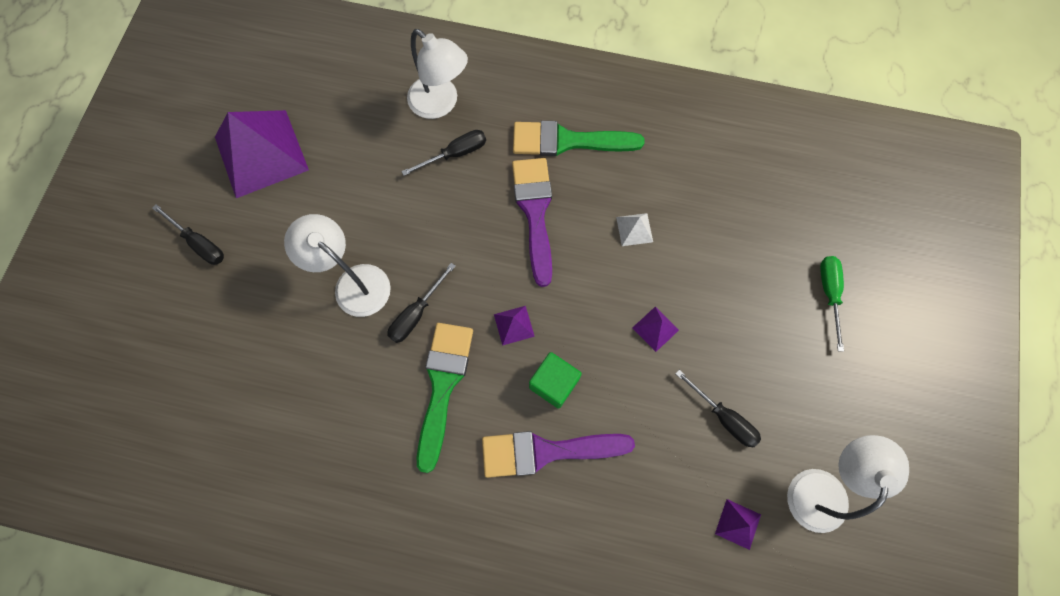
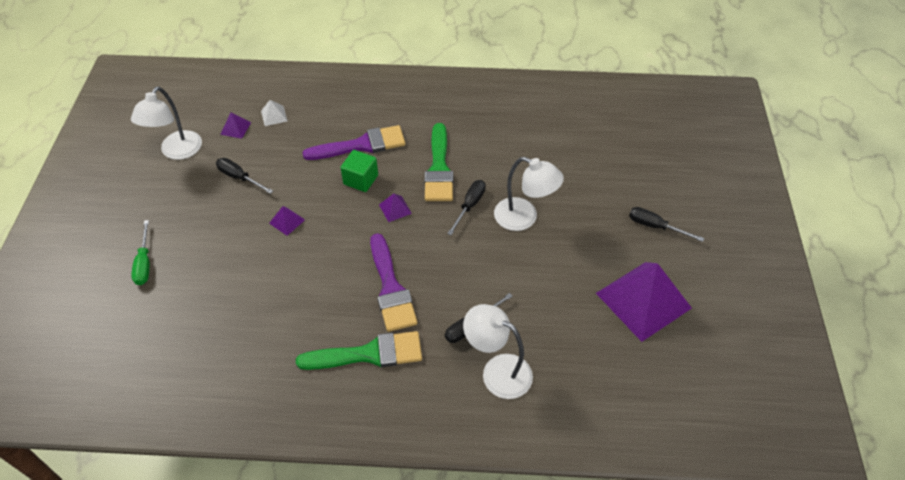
camera: 170 degrees right, 20 degrees down
(634, 229) = (304, 287): white pyramid -> white pyramid (274, 116)

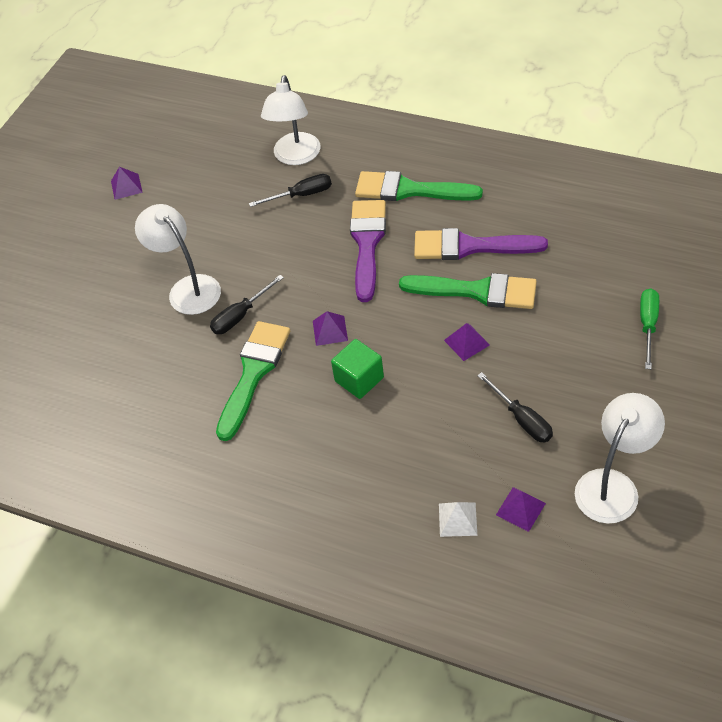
camera: 155 degrees left, 0 degrees up
(285, 264) = (477, 291): none -> green brush
(361, 145) = (341, 433): purple brush -> purple brush (470, 246)
(497, 371) = (295, 157): white lamp -> white lamp turned 45 degrees clockwise
(643, 300) = (126, 186): purple pyramid -> purple pyramid, size x0.41
(655, 226) = (57, 250): black screwdriver -> none

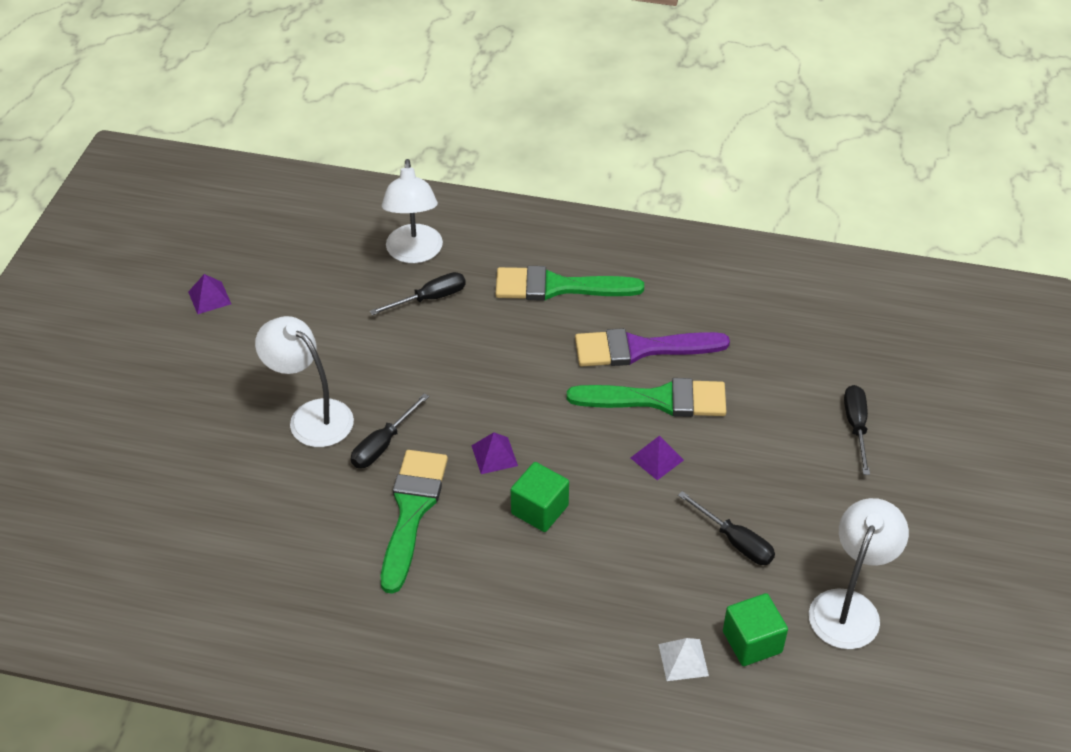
camera: 15 degrees left, 5 degrees down
(367, 243) = (520, 351): purple brush -> none
(520, 509) = (752, 642): purple pyramid -> green cube
(648, 325) = (856, 426): green screwdriver -> black screwdriver

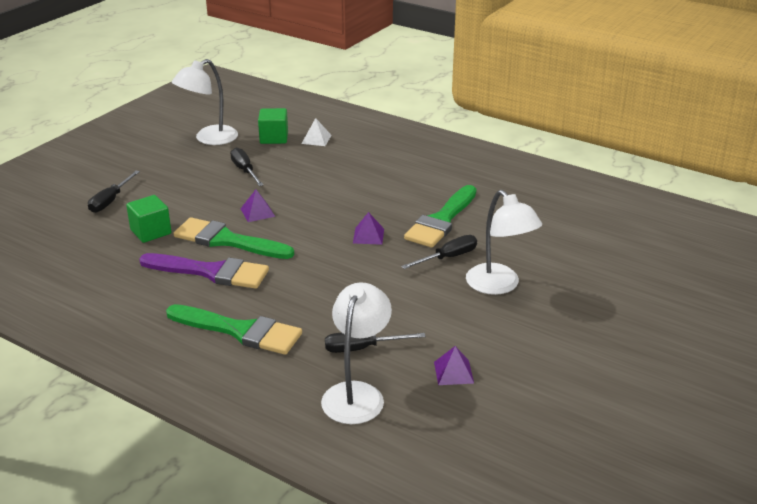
camera: 160 degrees left, 15 degrees down
(209, 297) = (581, 400): purple pyramid -> purple pyramid (453, 372)
(539, 509) = (355, 205): green cube -> green cube (151, 232)

